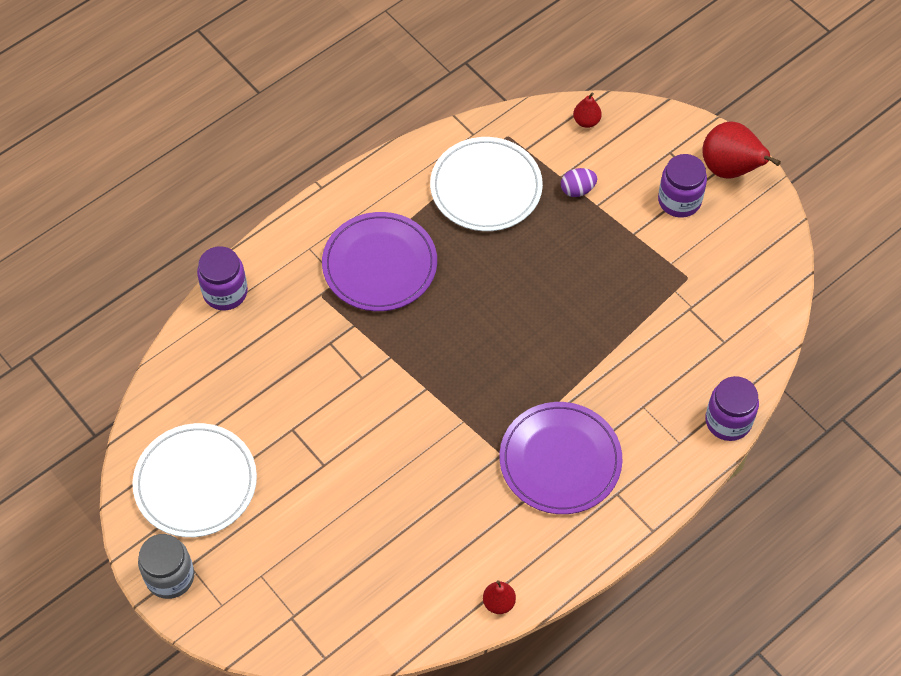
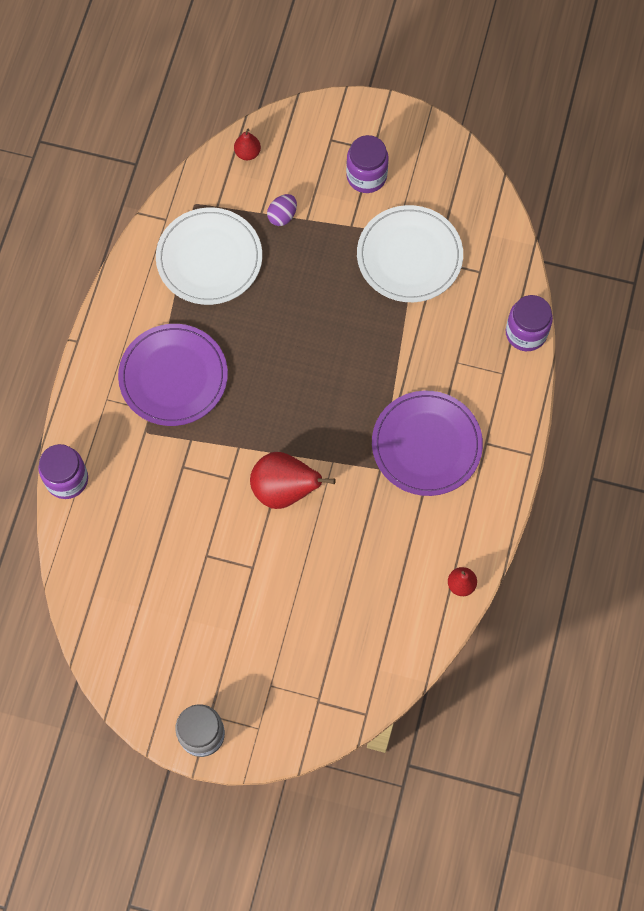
camera: 35 degrees left, 10 degrees up
(195, 482) = (164, 648): white plate -> white plate (409, 256)
(730, 169) = (387, 126): red pear -> red pear (284, 490)

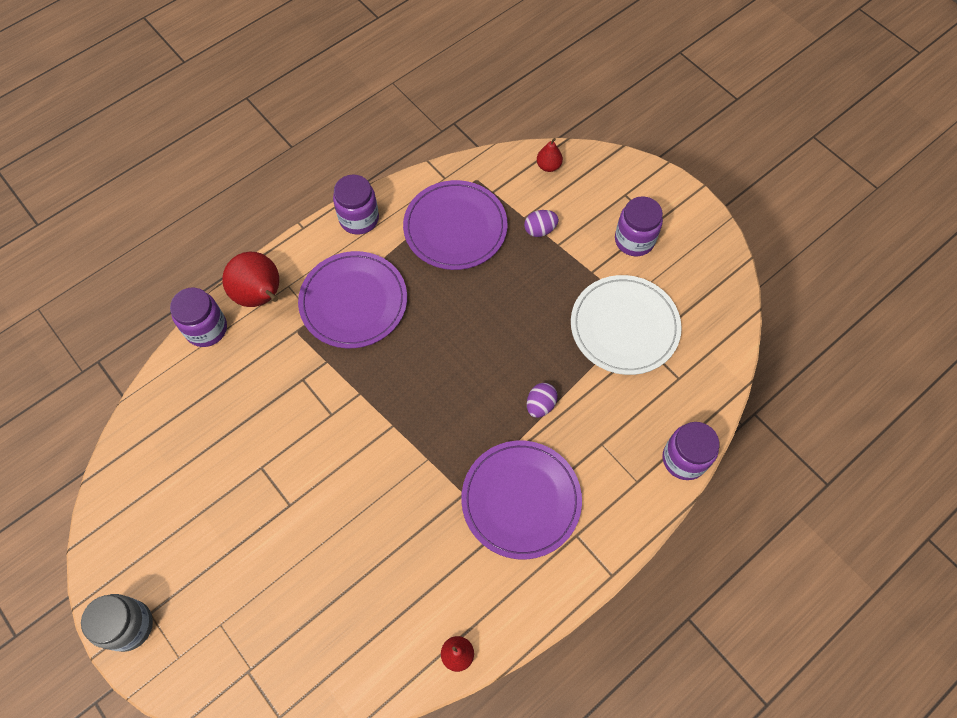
camera: 35 degrees right, 5 degrees down
(120, 302) = (359, 218): none -> purple jar
(209, 258) = (455, 227): white plate -> purple plate
(284, 490) = (368, 455): red pear -> red pear (261, 296)
(388, 362) = (540, 405): none -> purple egg

